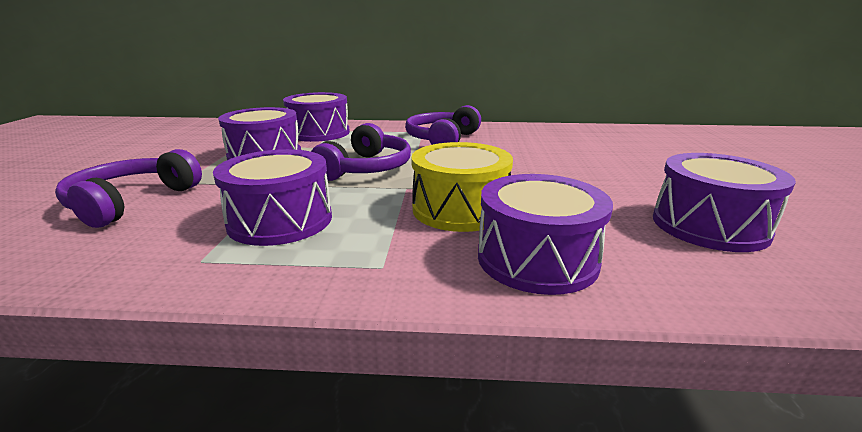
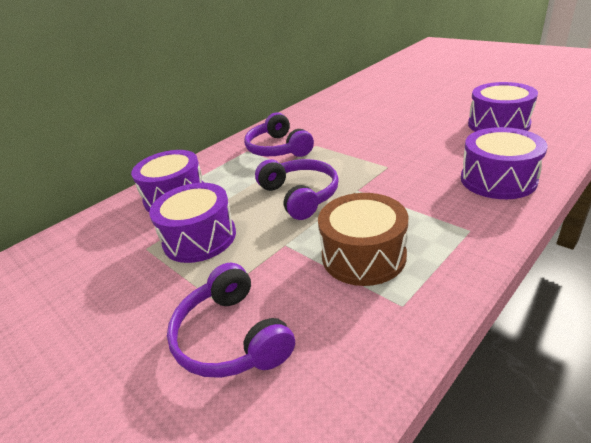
camera: 45 degrees left, 10 degrees up
(280, 220) = (363, 255): purple drum -> brown drum
(460, 209) = (414, 181): yellow drum -> none

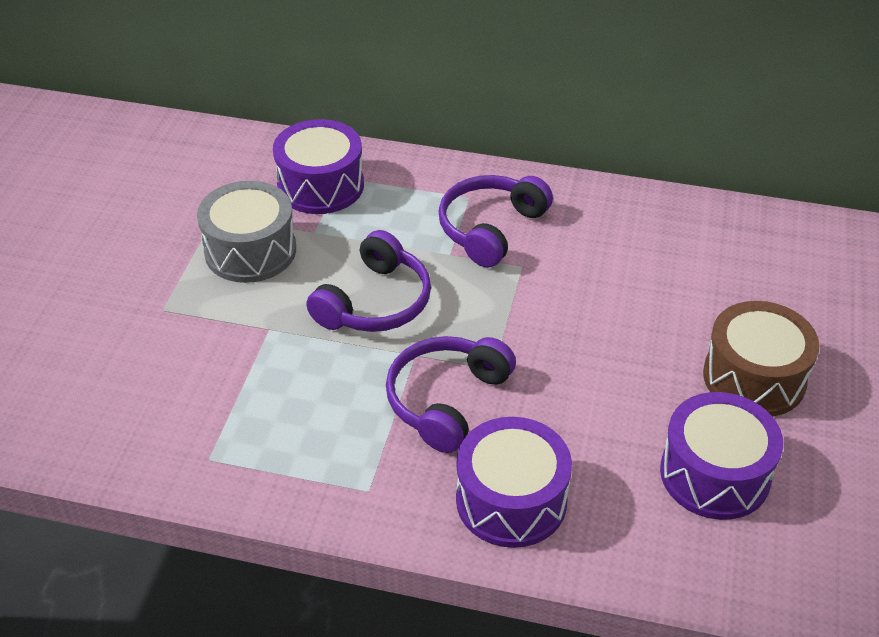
camera: 55 degrees right, 10 degrees up
(199, 238) = (250, 250): purple drum -> grey drum
(231, 337) = (119, 346): purple headphones -> purple headphones (446, 400)
(363, 255) = (276, 404): brown drum -> brown drum (754, 378)

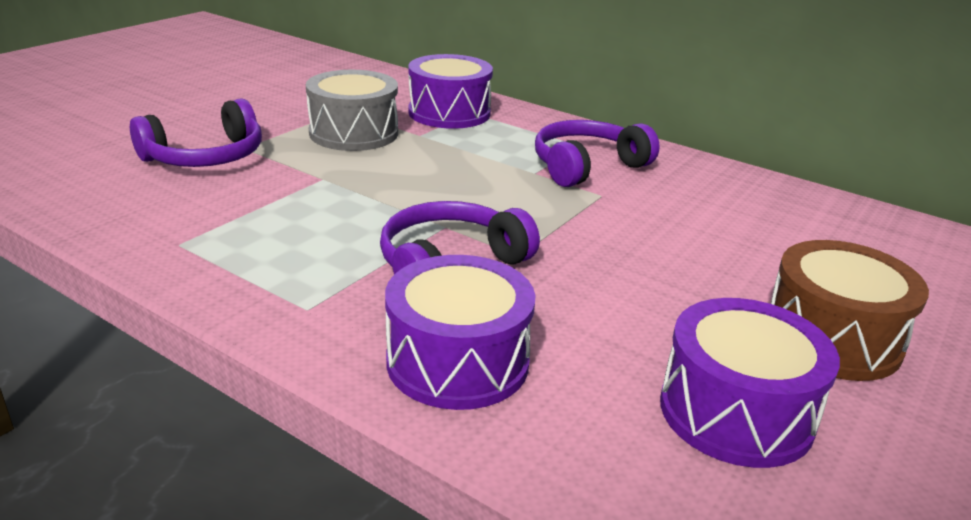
camera: 20 degrees right, 15 degrees down
(375, 302) = (436, 185): purple headphones -> purple headphones (206, 157)

